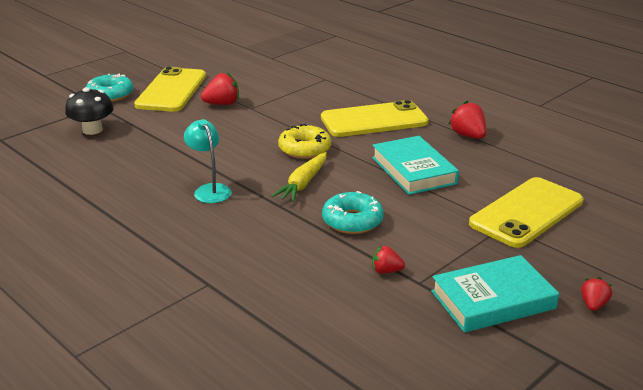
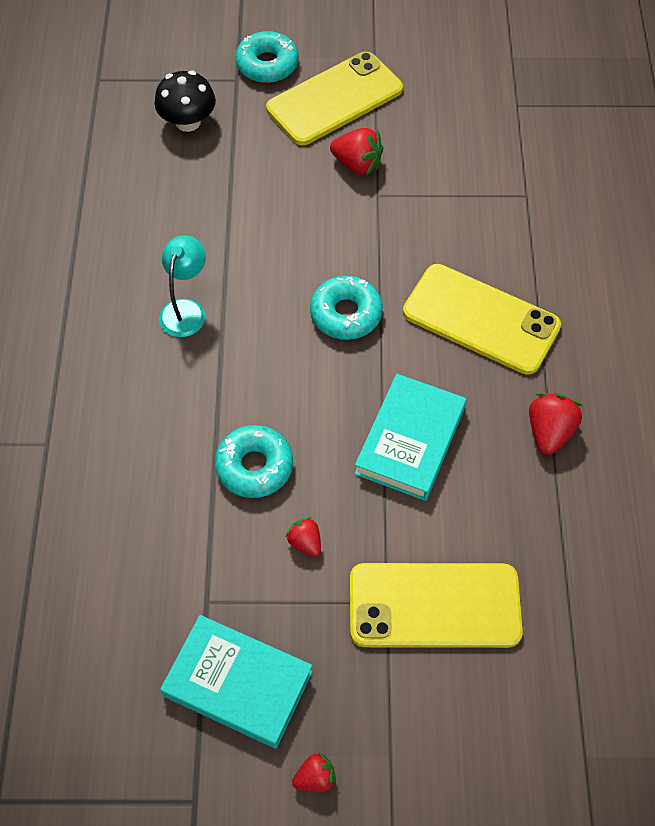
camera: 45 degrees right, 30 degrees up
(303, 183) = (278, 370): yellow carrot -> none
(304, 149) = (346, 314): yellow donut -> turquoise donut
(386, 271) = (198, 561): red strawberry -> red strawberry (305, 542)

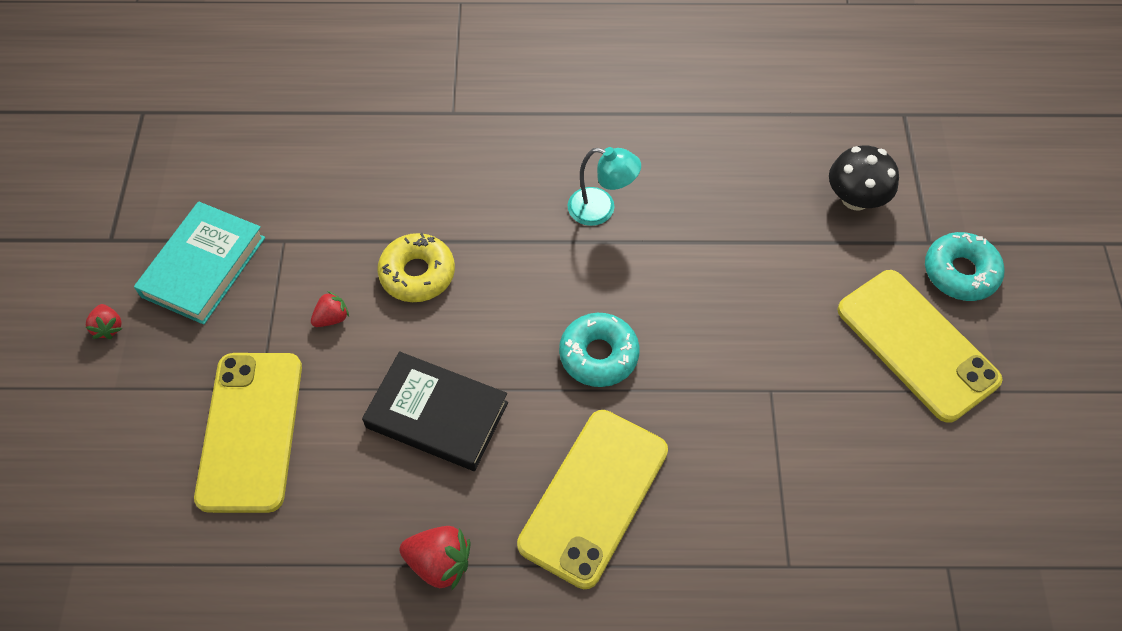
camera: 90 degrees right, 0 degrees up
(254, 466) = (417, 274): turquoise donut -> yellow donut
(357, 164) = (815, 369): red strawberry -> none
(410, 441) = (437, 415): turquoise book -> black book

